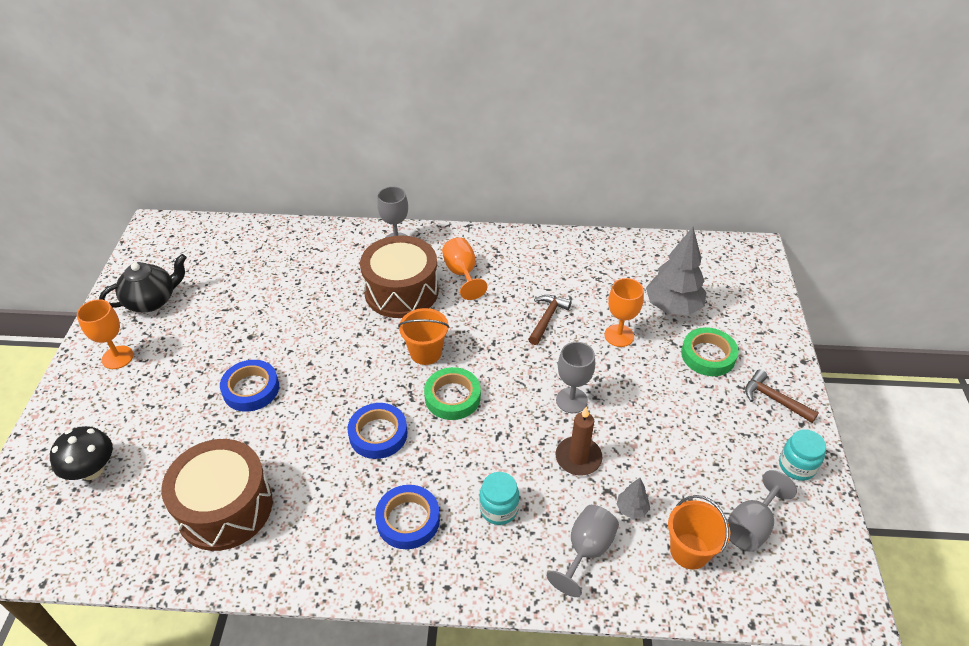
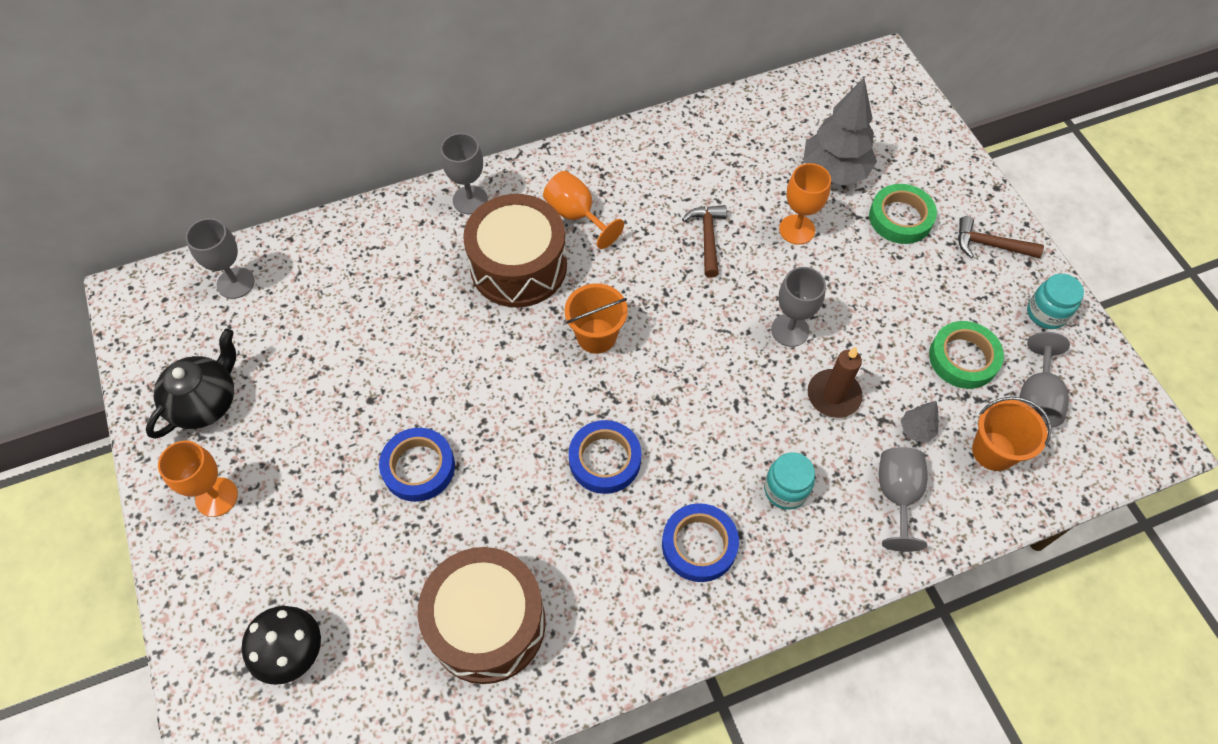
camera: 25 degrees left, 15 degrees up
(218, 240) = (235, 283): none -> grey goblet
(452, 397) = (660, 379): green tape -> green tape (963, 358)

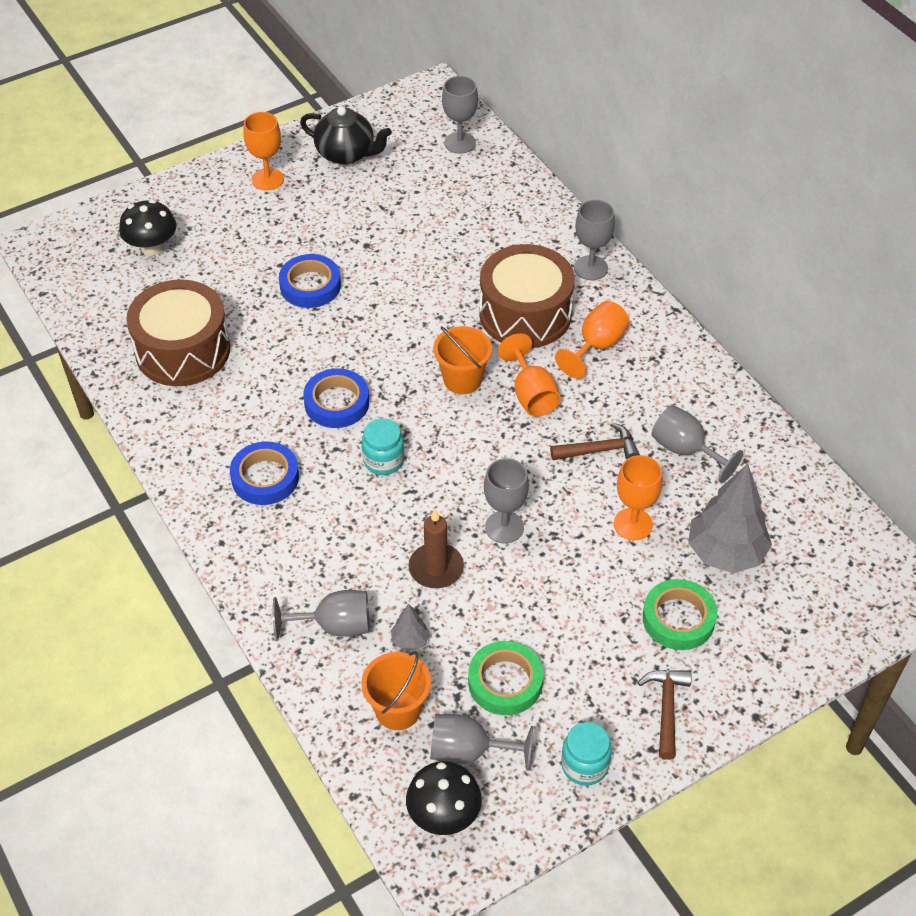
camera: 80 degrees right, 10 degrees down
(628, 280) = (531, 394): none -> orange goblet
(718, 174) = (685, 450): none -> grey goblet
(785, 489) = (327, 536): turquoise jar -> turquoise jar (383, 460)
(1100, 428) = (444, 815): none -> black mushroom

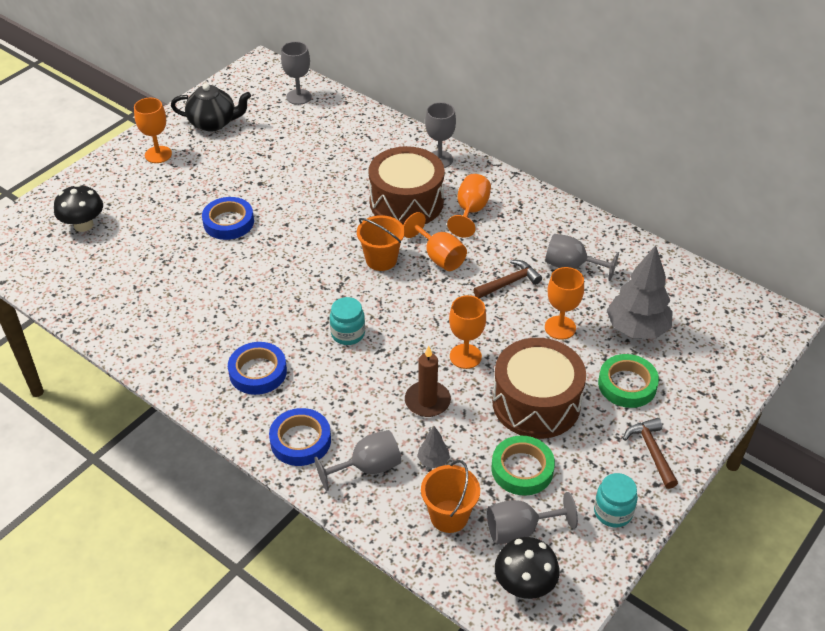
camera: 20 degrees left, 5 degrees down
(183, 350) = (144, 295): brown drum -> brown drum (536, 403)
(337, 403) = (290, 301): blue tape -> blue tape (300, 441)
(504, 527) = (465, 356): grey goblet -> orange goblet

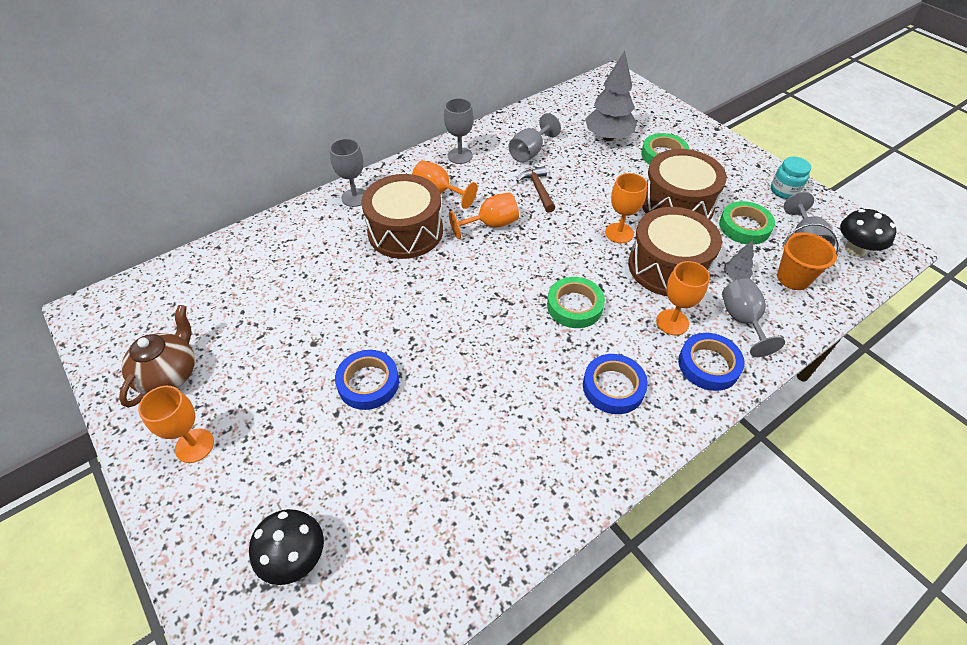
camera: 75 degrees left, 5 degrees up
(213, 123) = (169, 374): black teapot -> brown teapot
(299, 97) = (178, 285): grey goblet -> grey goblet (460, 156)
(348, 334) = (574, 306): turquoise jar -> green tape
(381, 260) = (480, 264): orange bucket -> none
(427, 401) = (668, 267): brown candle -> brown drum
(560, 327) = (597, 174): orange goblet -> orange goblet (672, 322)
(651, 451) = (728, 160): brown hammer -> none

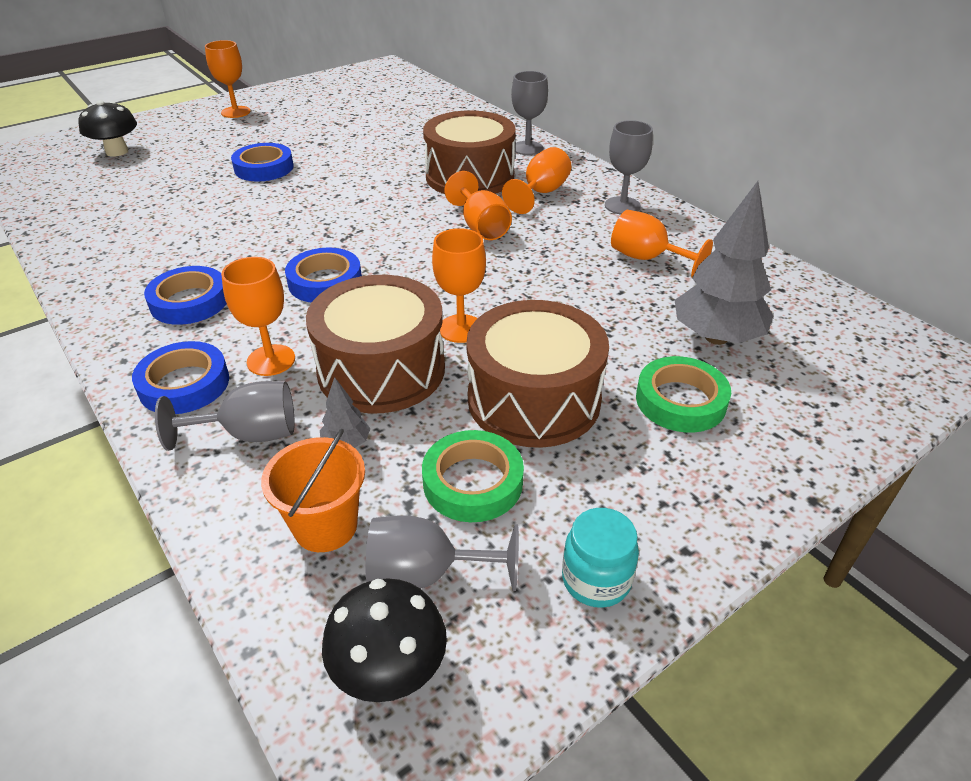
camera: 90 degrees right, 10 degrees down
(169, 374) = (307, 97): brown teapot -> none
(530, 152) = (647, 259): grey goblet -> orange goblet
(538, 189) = (557, 263): brown hammer -> none
(574, 306) = (325, 282): green tape -> blue tape

